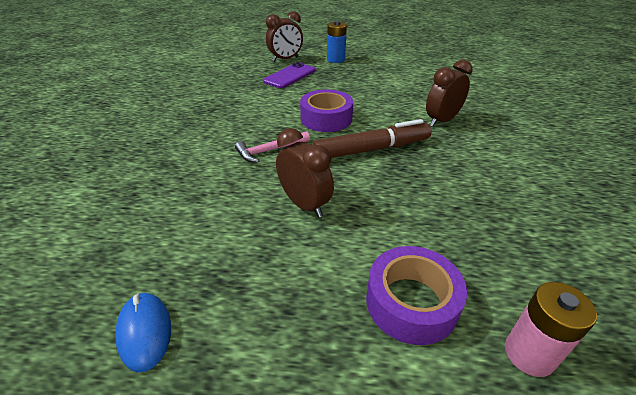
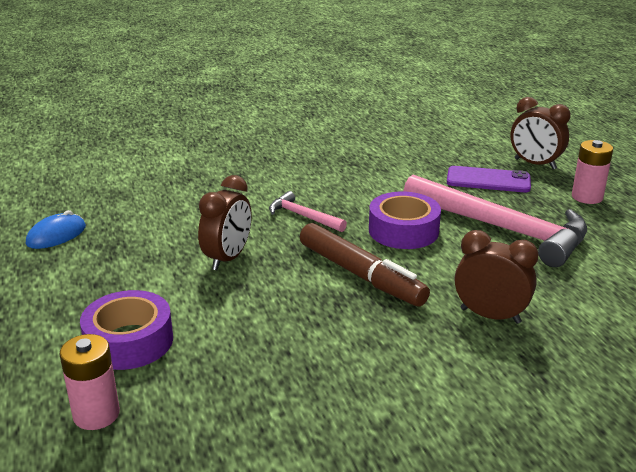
camera: 65 degrees right, 10 degrees down
(336, 59) = (587, 197): blue battery -> pink battery
(350, 89) = (502, 229): none -> pink hammer

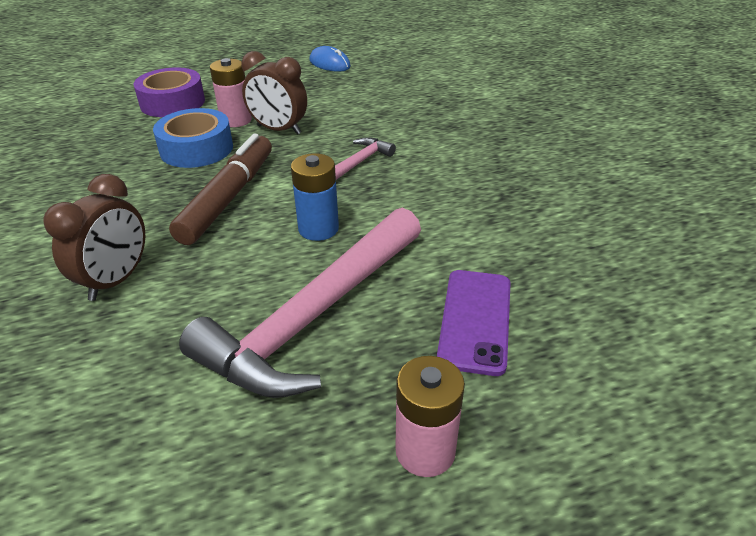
camera: 90 degrees right, 10 degrees up
(96, 414) = (98, 101): pink battery -> pink battery (236, 120)
(262, 305) = (196, 149): none -> blue tape
(360, 275) = (229, 198): brown marker -> brown marker turned 150 degrees clockwise
(403, 230) = (318, 229): purple tape -> blue battery
(535, 164) = (560, 394): brown clock -> none

